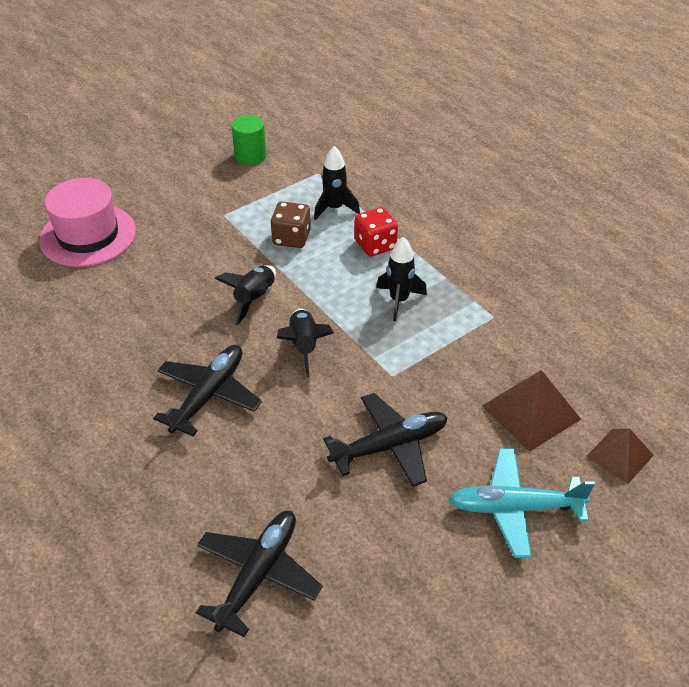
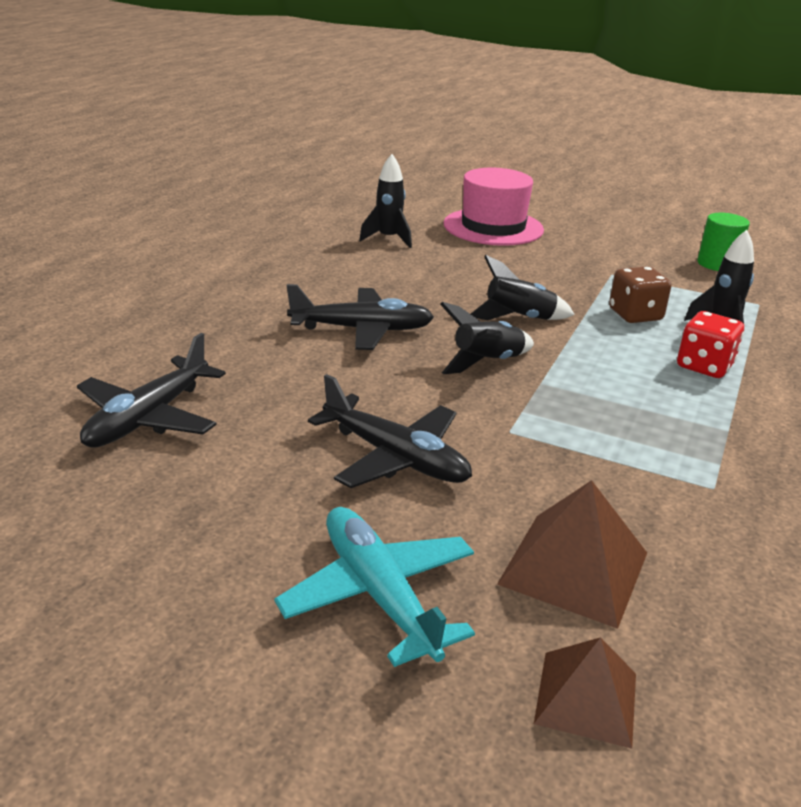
camera: 60 degrees right, 15 degrees down
(258, 574) = (148, 418): black plane -> black plane turned 120 degrees clockwise
(399, 300) = (638, 405): black rocket -> black rocket (388, 239)

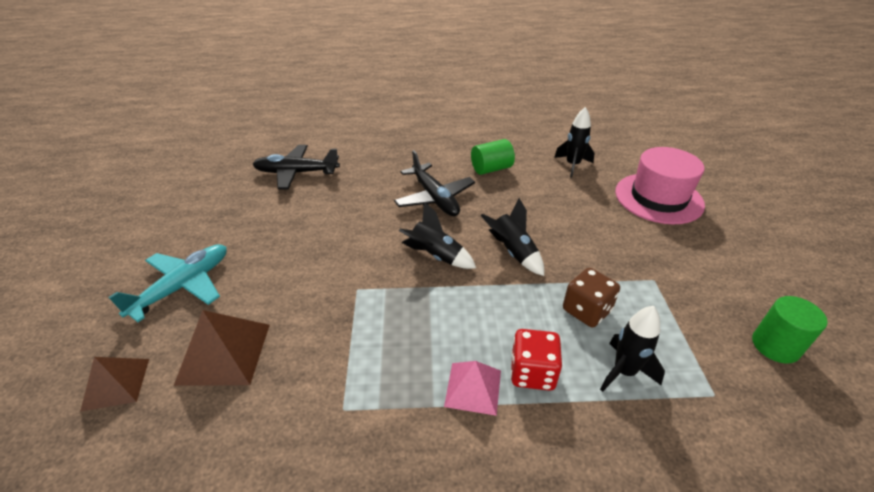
camera: 65 degrees right, 10 degrees up
(339, 279) = (491, 169): none -> green cylinder
(395, 457) = (302, 254): black plane -> none
(712, 401) = (473, 388): none -> pink pyramid

